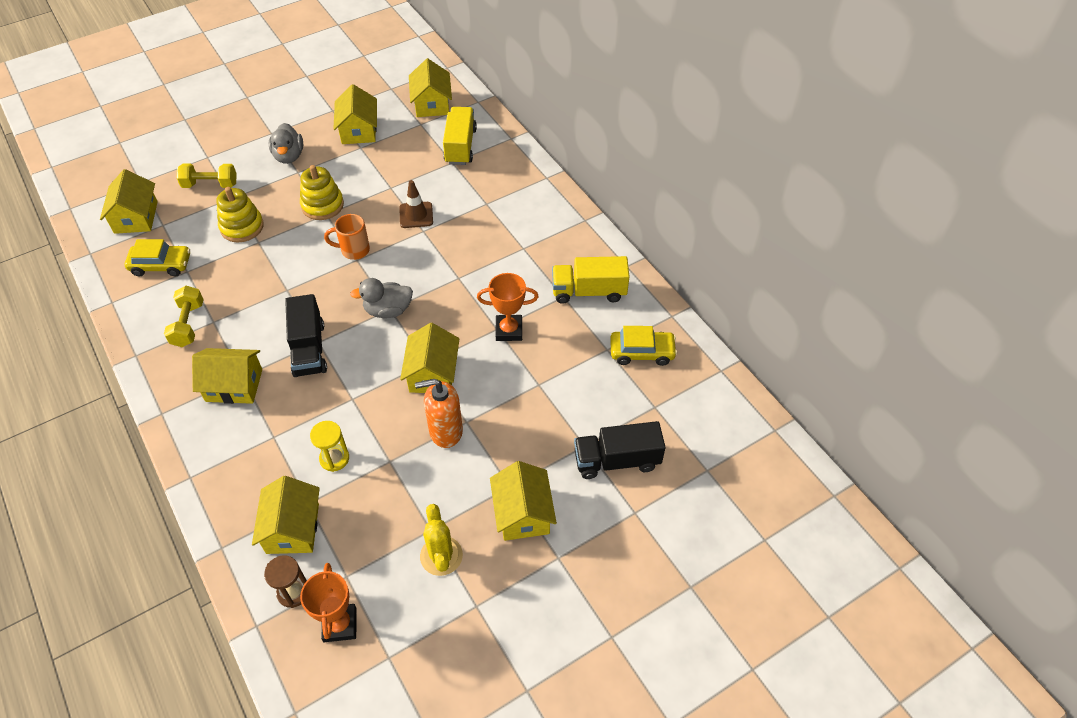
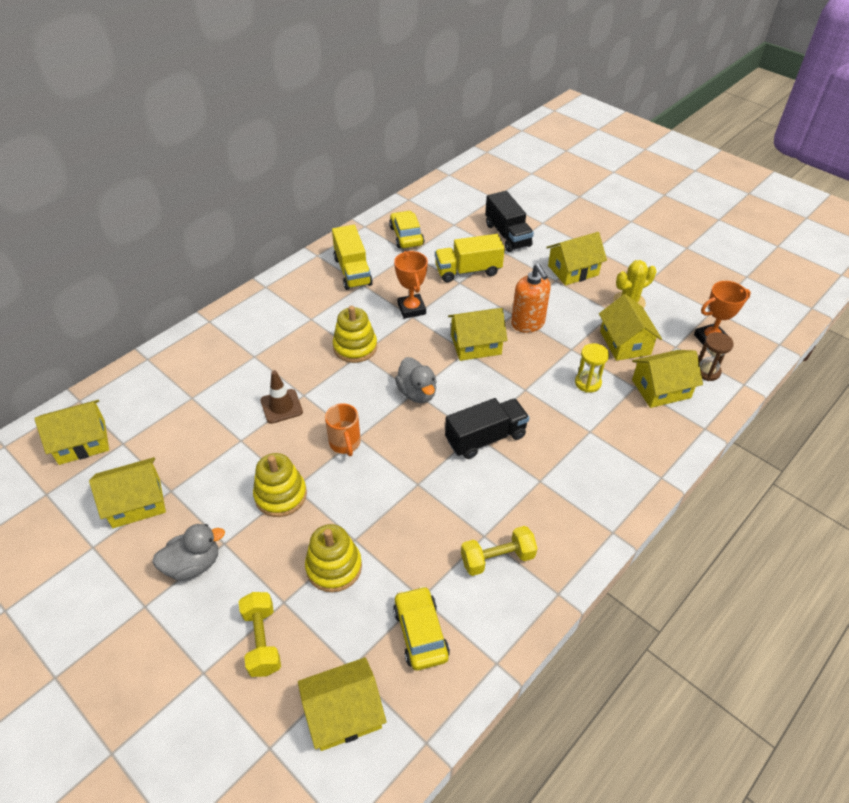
camera: 105 degrees left, 5 degrees down
(234, 385) = (552, 483): yellow house -> yellow house (625, 343)
(460, 146) = (163, 397): yellow truck -> yellow truck (468, 271)
(469, 275) = (355, 347): none -> yellow stacking toy

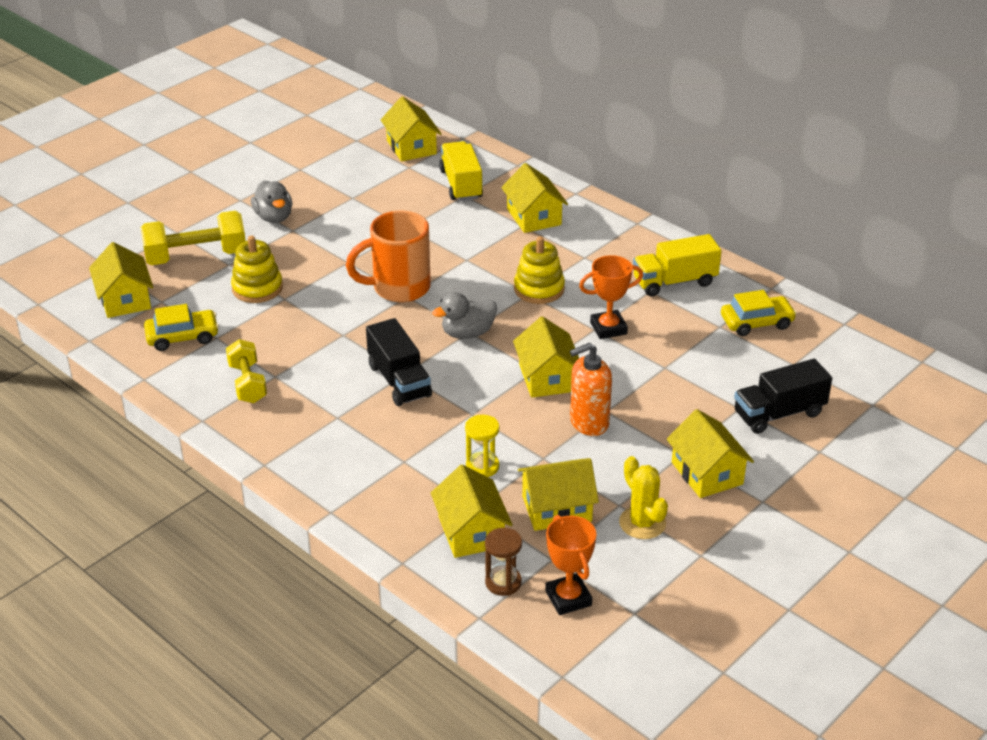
camera: 90 degrees right, 10 degrees down
(136, 503) = (341, 182): yellow house -> yellow house (534, 217)
(262, 641) = (196, 256): yellow dumbbell -> yellow dumbbell, size x1.57
(281, 406) = (451, 247): brown traffic cone -> none
(281, 495) = (339, 255): yellow stacking toy -> none
(345, 443) = (398, 288): orange mug -> orange mug, size x1.72
(468, 271) = (690, 375): yellow truck -> yellow truck (461, 184)

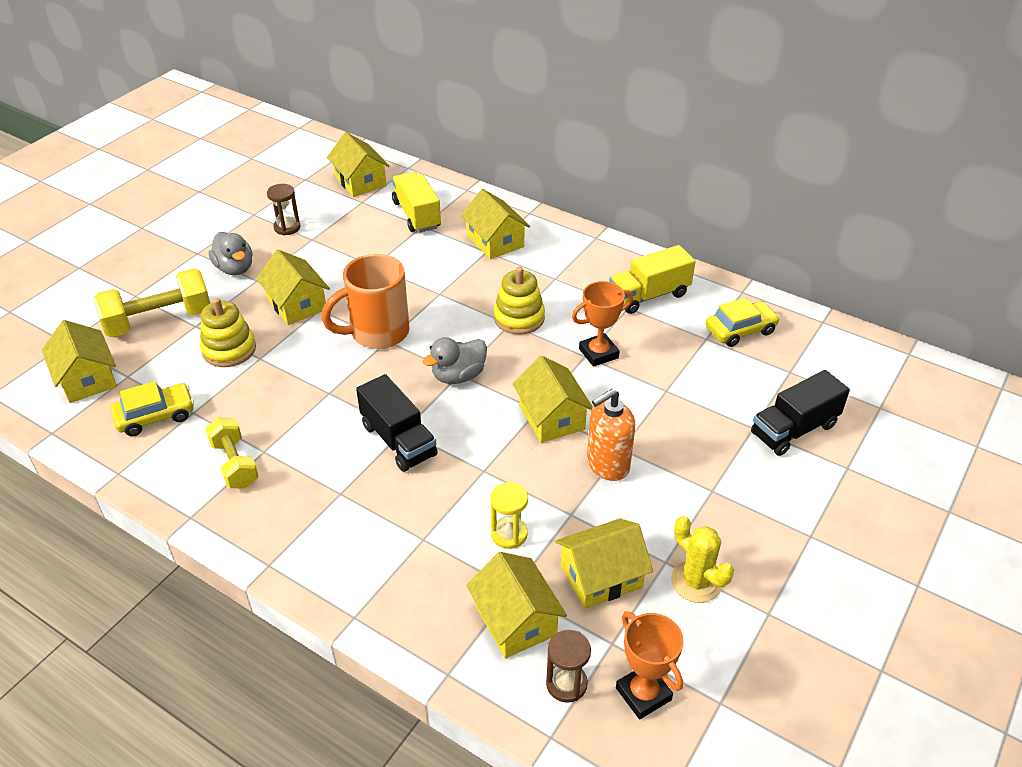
camera: 10 degrees left, 5 degrees up
(330, 184) = (287, 227): none -> brown hourglass
(707, 473) = (744, 509): yellow house -> yellow house (297, 304)

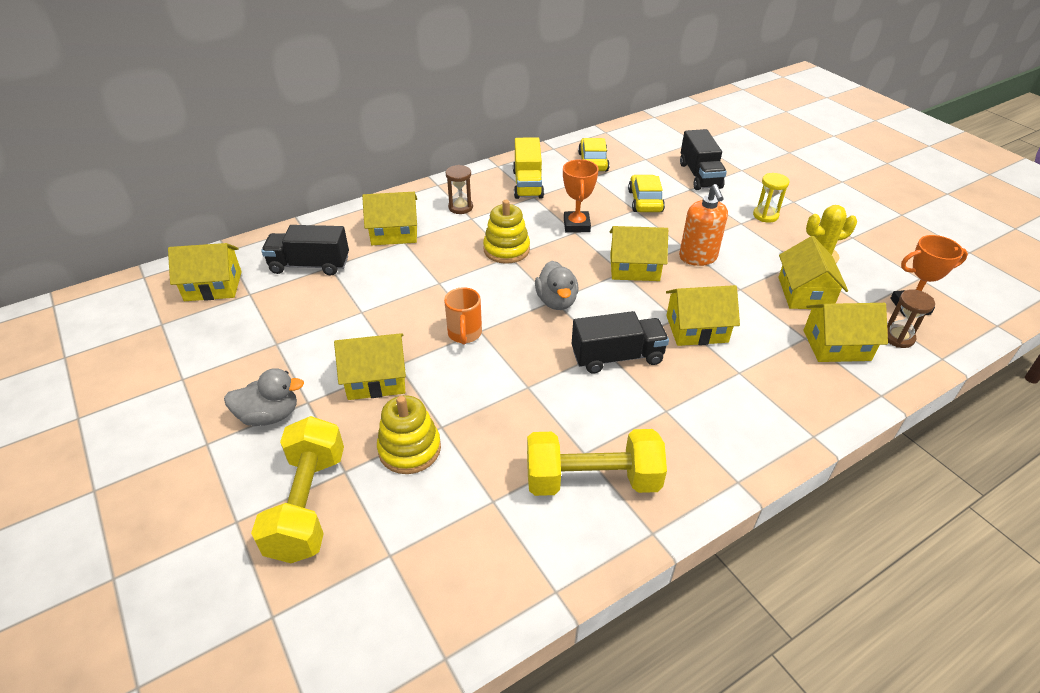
camera: 65 degrees left, 0 degrees up
(87, 379) = (365, 601): yellow house -> yellow house (696, 329)
(155, 416) = (479, 537): yellow car -> yellow car (645, 201)
(235, 464) = (592, 480): yellow dumbbell -> yellow dumbbell, size x1.57
(287, 227) = (236, 357): brown hourglass -> brown hourglass (460, 207)
(377, 333) = (464, 334): orange mug -> orange mug, size x0.58
(417, 215) = (310, 265): yellow truck -> black truck
(509, 534) = (750, 324): yellow hourglass -> yellow hourglass (765, 215)

